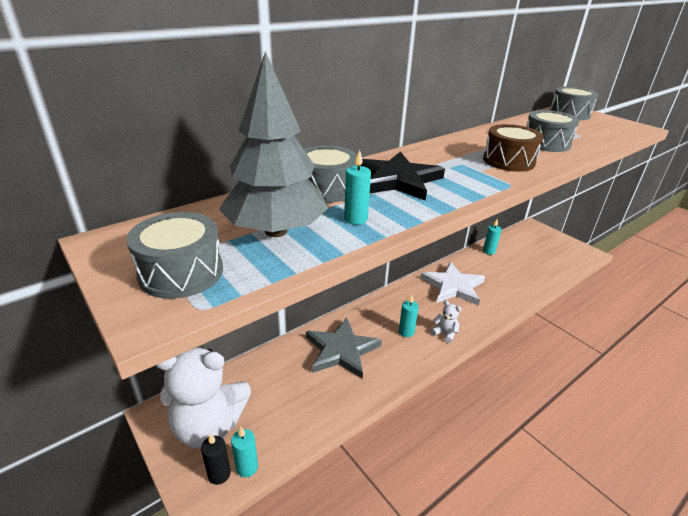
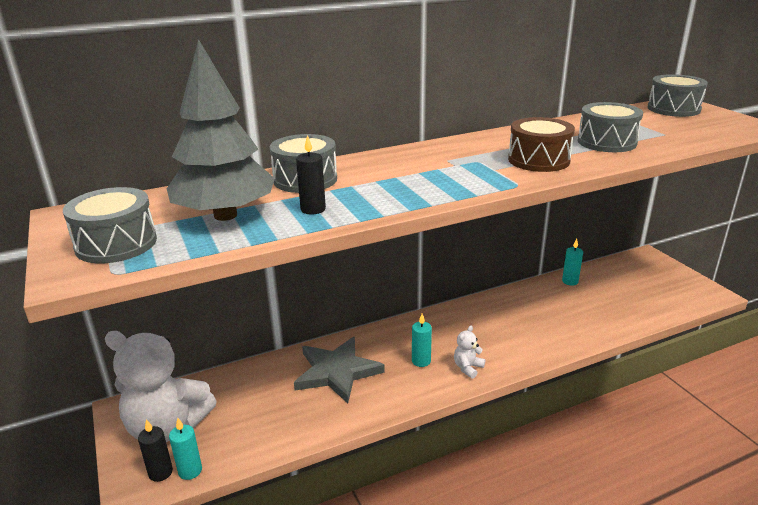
camera: 15 degrees right, 5 degrees down
(355, 219) = (313, 209): turquoise candle -> black candle
(397, 180) = (388, 174): black star -> none
(445, 333) = (468, 368): white teddy bear -> white teddy bear turned 105 degrees counterclockwise
(453, 286) = (503, 317): white star -> none

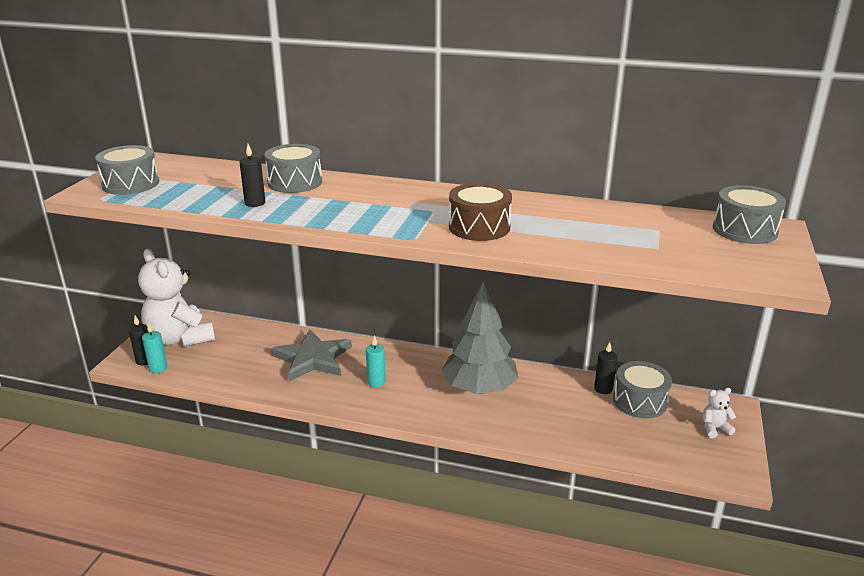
camera: 40 degrees right, 0 degrees up
(225, 215) = (206, 188): grey tree -> grey tree (479, 388)
(468, 368) = (400, 405): white teddy bear -> white teddy bear (714, 428)
(570, 281) = (603, 389): turquoise candle -> black candle
(606, 142) = (578, 234): grey drum -> grey drum (640, 401)

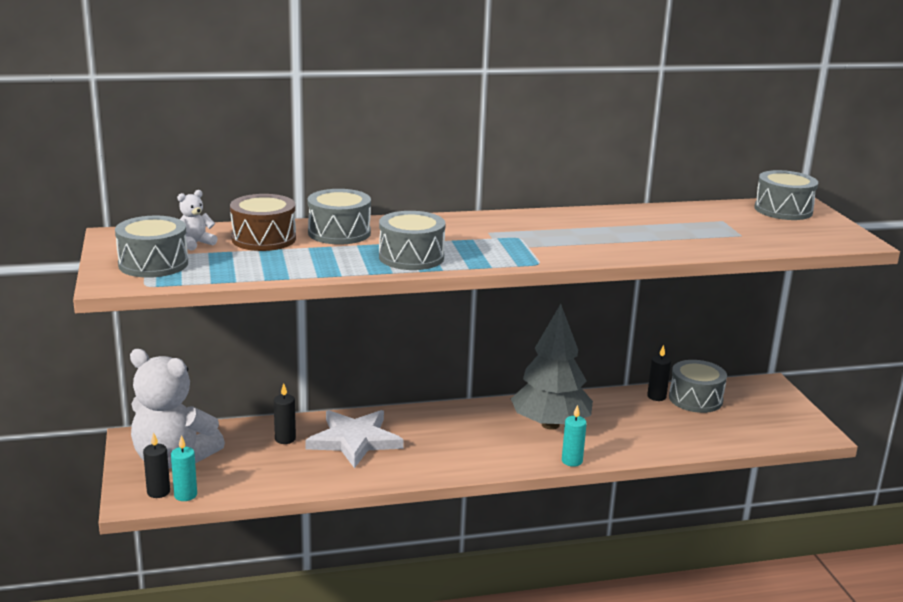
camera: 30 degrees left, 5 degrees down
(255, 203) = (332, 259): black candle -> black candle (285, 439)
(312, 359) = (354, 440): grey star -> white star
(316, 213) = (411, 257): none -> grey drum
(376, 382) = (446, 445): turquoise candle -> turquoise candle (572, 461)
(479, 227) = (580, 244): brown drum -> brown drum (264, 239)
(714, 428) = (771, 405): white teddy bear -> white teddy bear (195, 243)

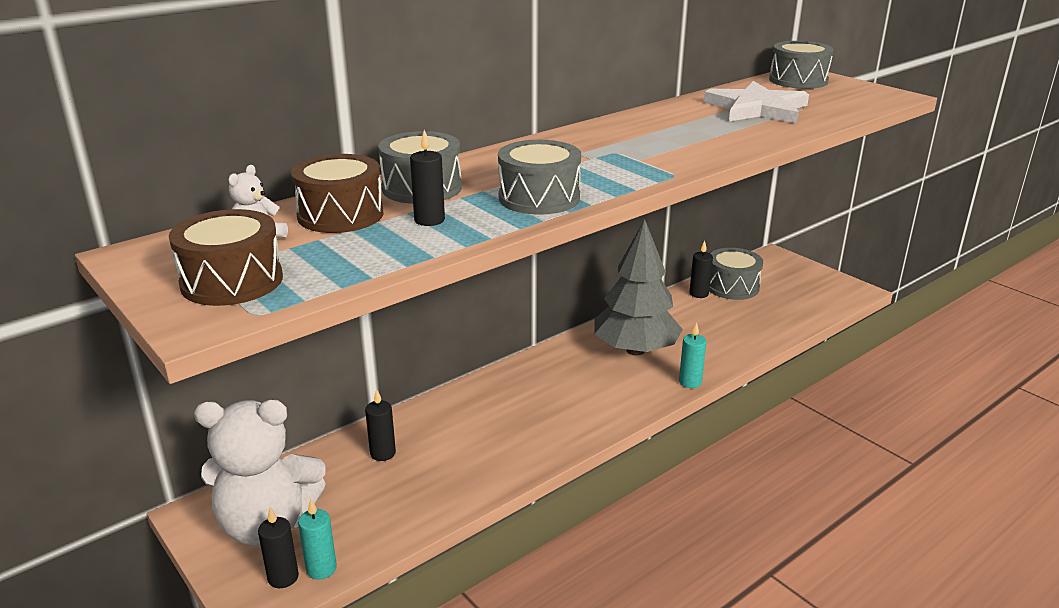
camera: 25 degrees left, 5 degrees up
(153, 264) = (232, 281): grey drum -> brown drum
(316, 255) = (429, 220): none -> black candle
(354, 440) = (461, 430): white star -> white star (757, 109)

